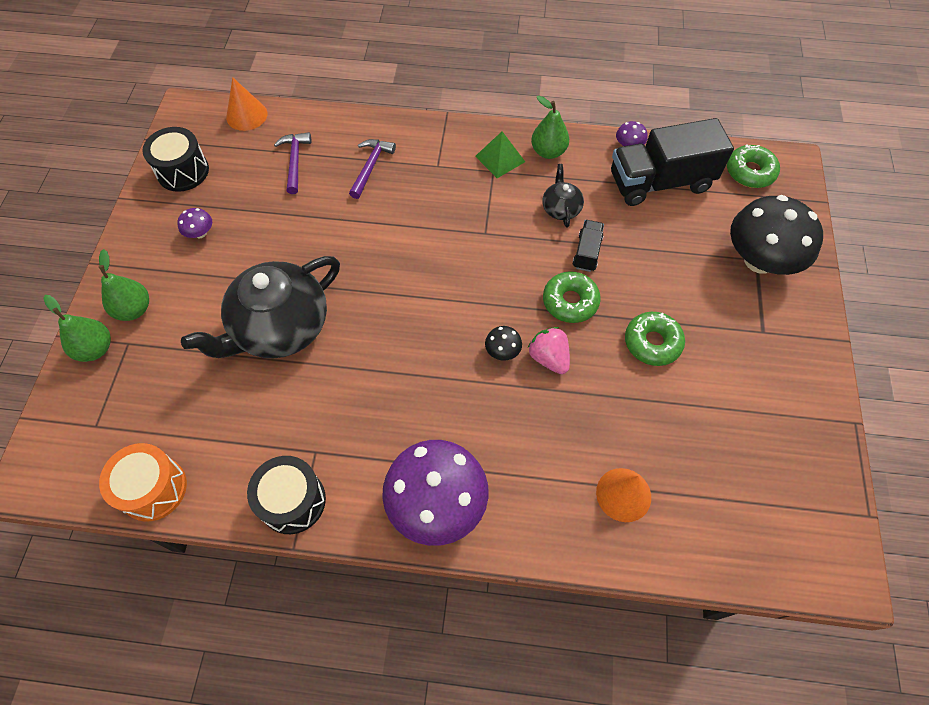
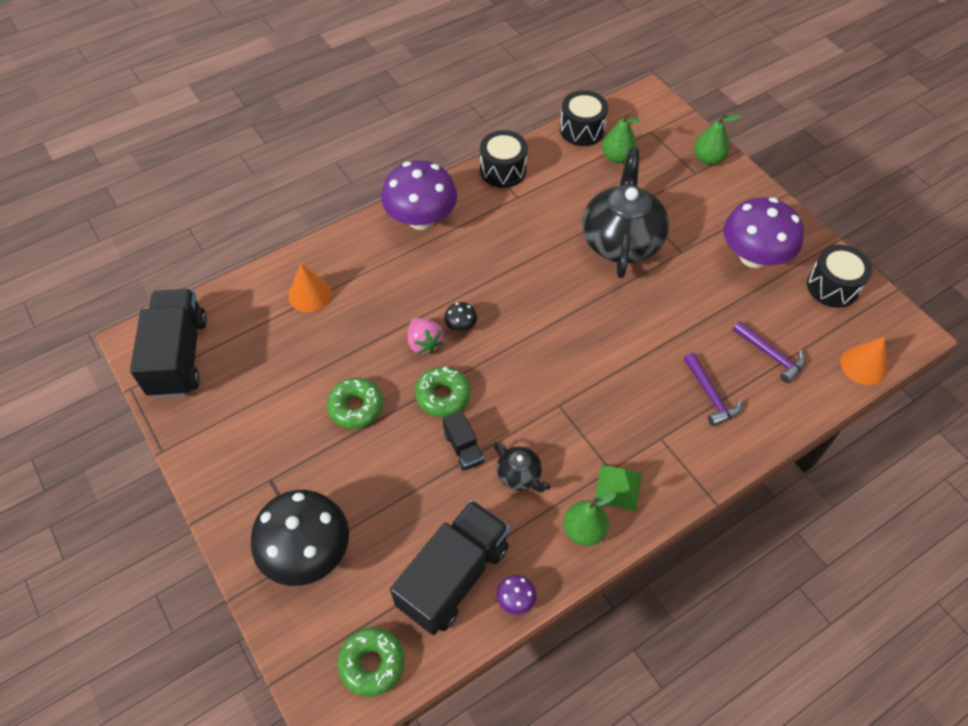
camera: 140 degrees right, 5 degrees down
(134, 309) = (720, 189): green pear -> green pear (617, 157)
(153, 488) = (582, 130): orange drum -> black drum
(200, 233) = (753, 256): purple mushroom -> purple mushroom, size x2.46
(549, 358) = (424, 343): pink strawberry -> pink strawberry turned 45 degrees clockwise
(803, 519) = (179, 356): none -> black truck

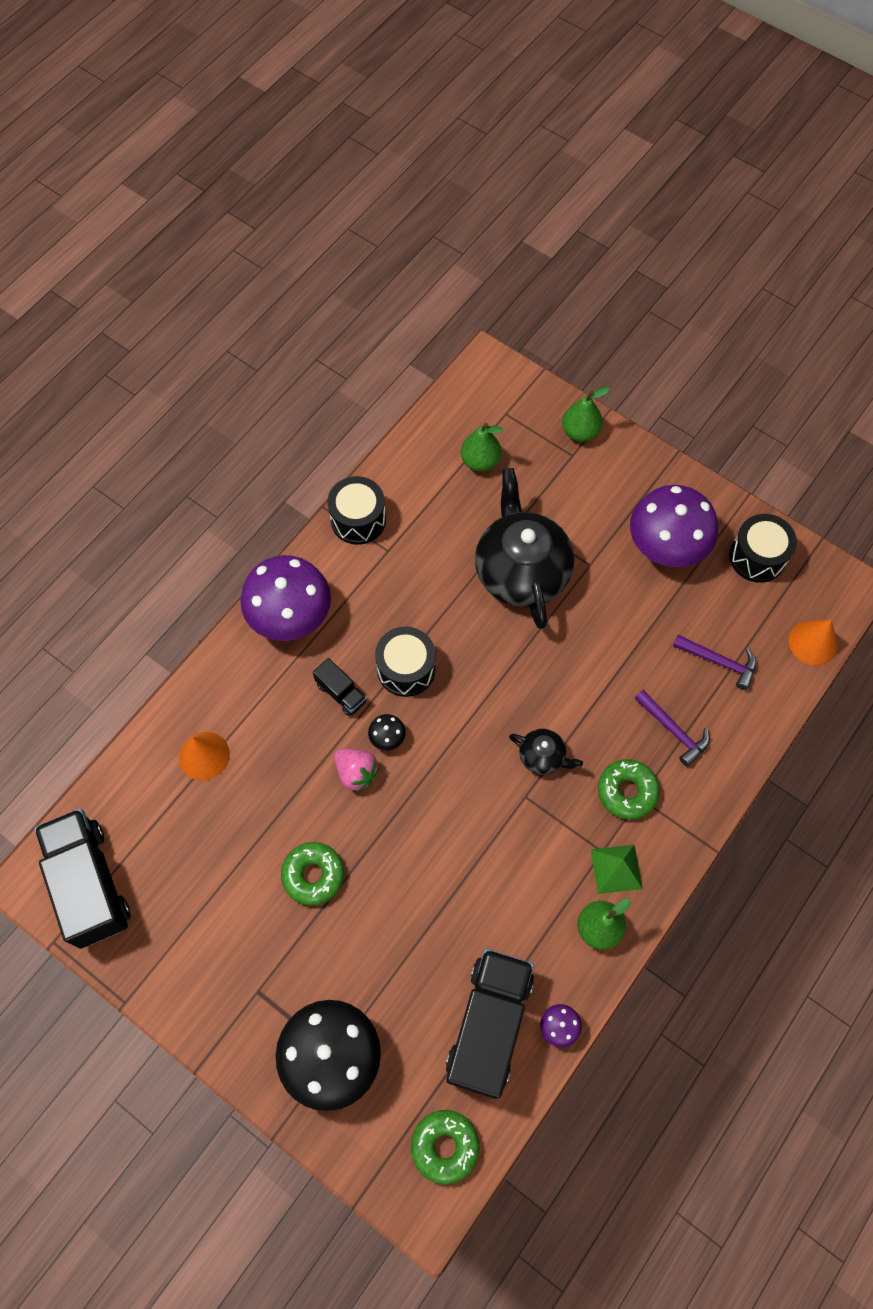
camera: 20 degrees left, 10 degrees up
(443, 396) = (400, 828): green donut -> green donut (627, 791)
(463, 448) = (445, 881): black truck -> black truck (341, 693)
(519, 475) = (514, 891): black teapot -> black teapot (542, 756)
(582, 130) = (427, 435): black drum -> black drum (406, 669)

